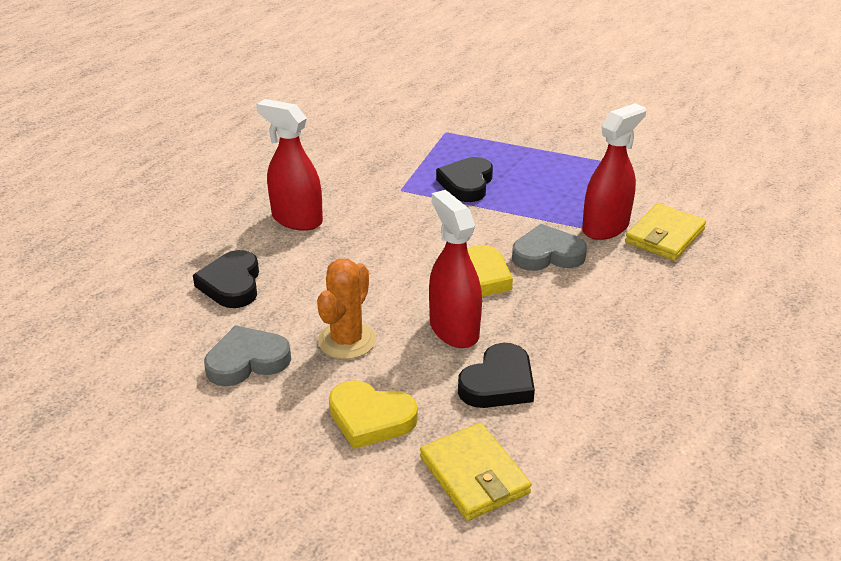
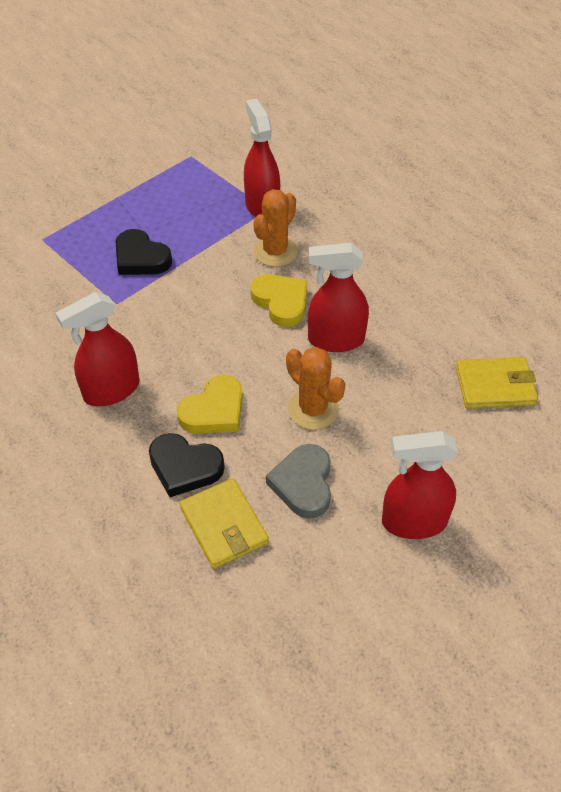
camera: 65 degrees left, 15 degrees up
(234, 454) = (413, 522): none -> red spray bottle
(370, 418) = (412, 424): yellow heart -> yellow heart (214, 411)
(498, 383) = (409, 338): black heart -> none
(547, 254) = (275, 252): grey heart -> orange cactus
(664, 236) = (294, 182): yellow wallet -> yellow wallet (224, 525)

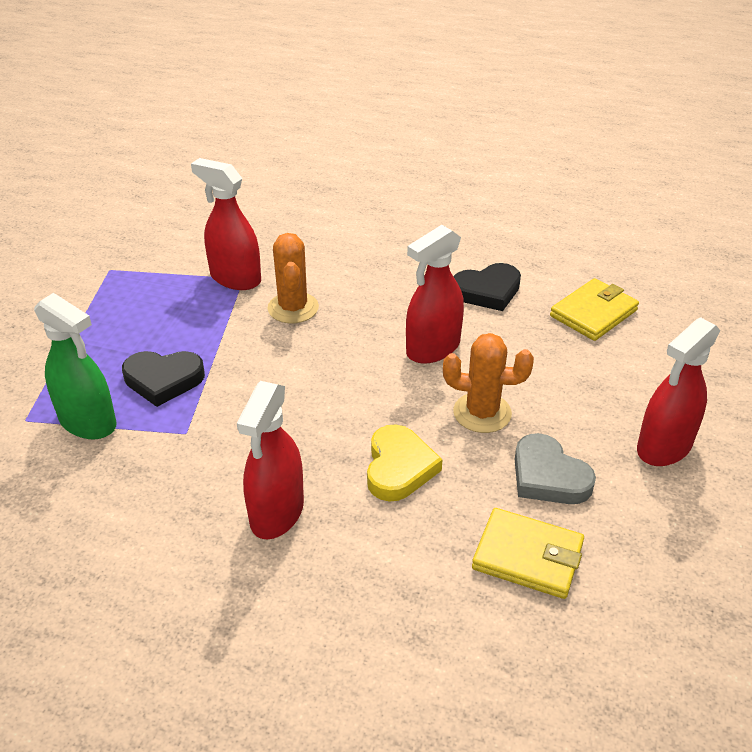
camera: 40 degrees left, 10 degrees down
(72, 261) = (88, 422): none -> green spray bottle
(184, 467) = (432, 532): black heart -> black heart (487, 291)
(281, 302) = (348, 345): yellow heart -> none

